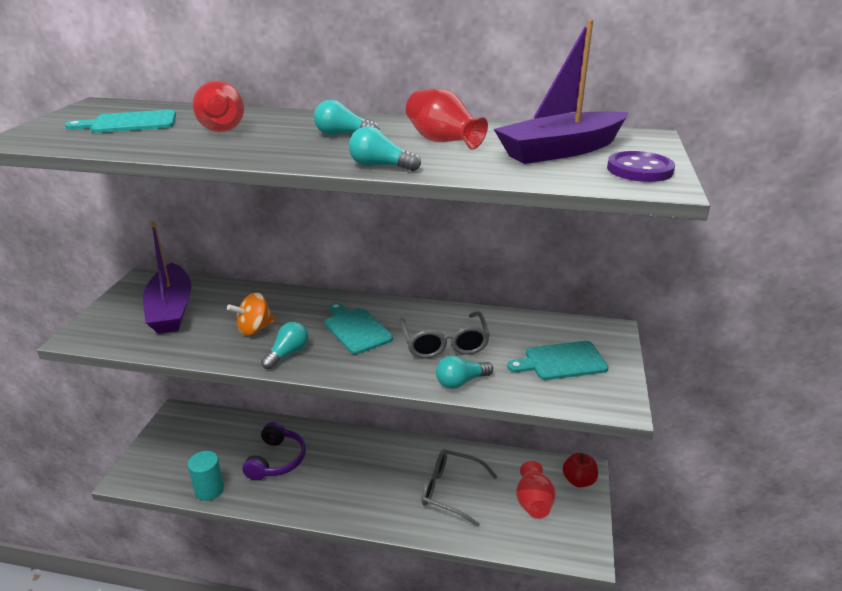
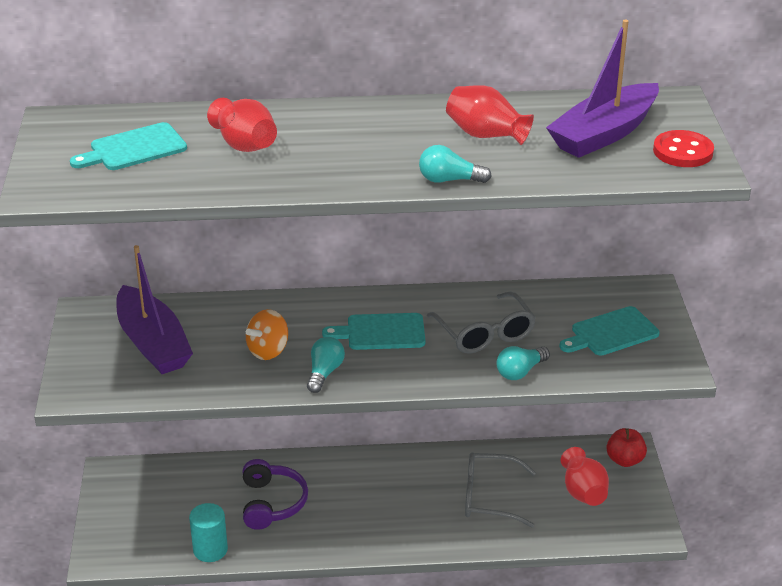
camera: 15 degrees left, 5 degrees up
(343, 135) = (379, 138): turquoise light bulb -> none
(356, 329) = (381, 332): turquoise cutting board -> turquoise cutting board turned 45 degrees counterclockwise
(639, 170) = (683, 151): purple button -> red button

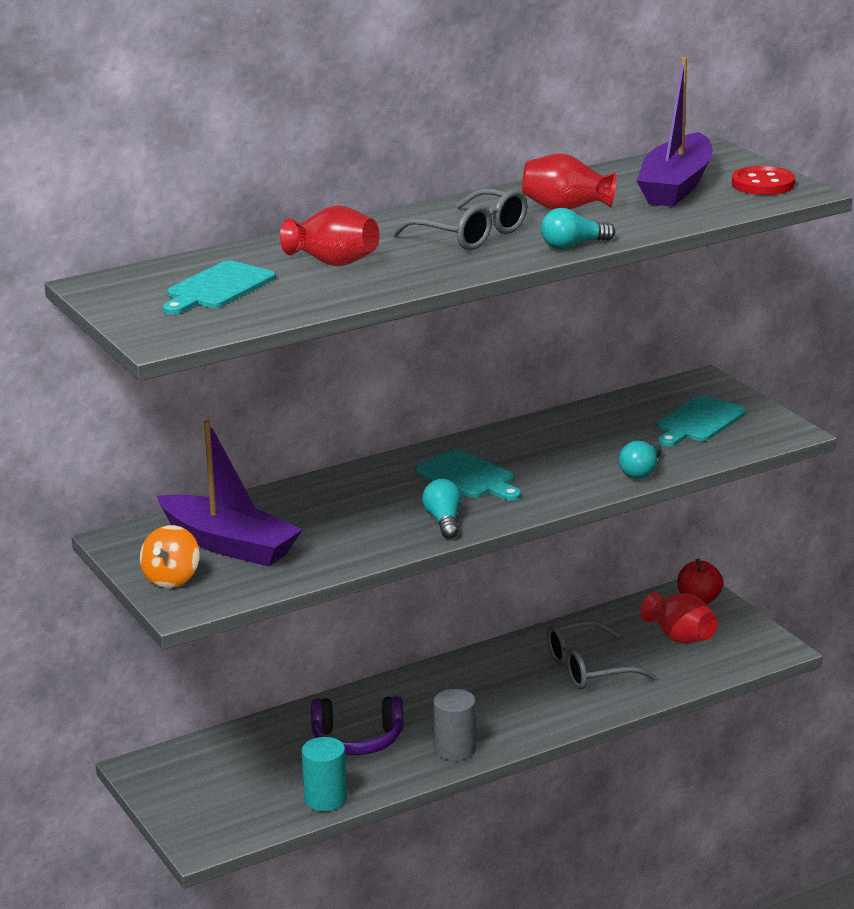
camera: 25 degrees left, 10 degrees down
(268, 351) = (364, 519): orange spinning top -> orange spinning top (171, 579)
(272, 503) = (357, 740): purple headphones -> purple headphones turned 120 degrees clockwise
(334, 538) = (455, 749): none -> grey cylinder
(381, 332) = (468, 476): turquoise cutting board -> turquoise cutting board turned 105 degrees counterclockwise
(485, 334) = (576, 452): grey glasses -> grey glasses (472, 235)

